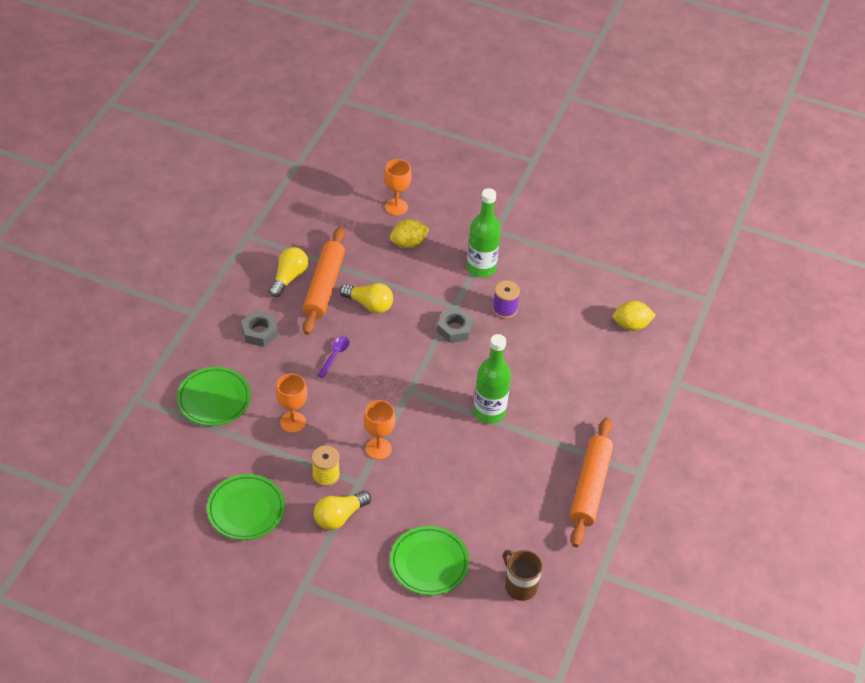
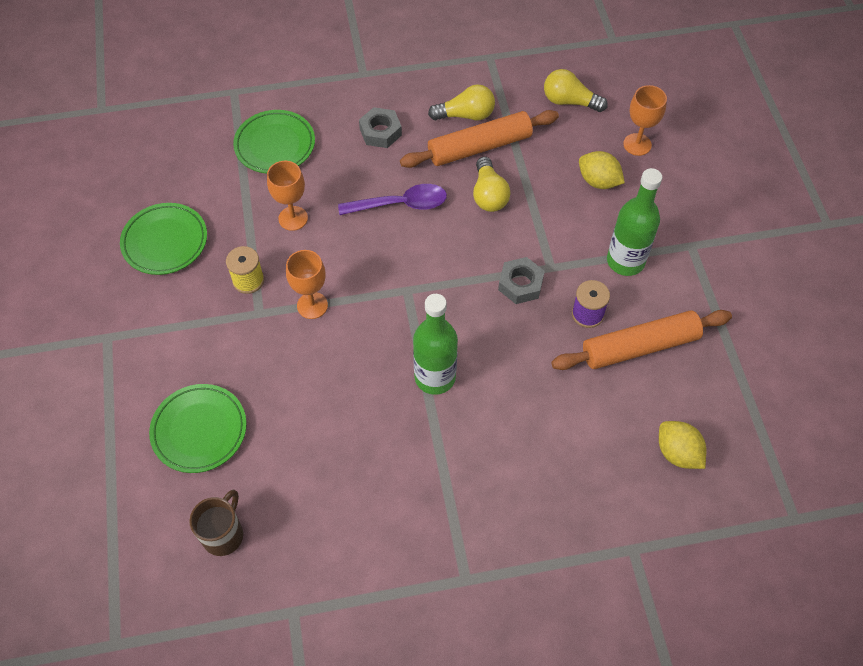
camera: 60 degrees right, 10 degrees up
(335, 355) = (401, 204): purple spoon -> purple spoon, size x1.68
(339, 516) = (206, 320): yellow light bulb -> yellow light bulb (569, 101)
(590, 487) = (406, 535): orange rolling pin -> orange rolling pin (639, 346)

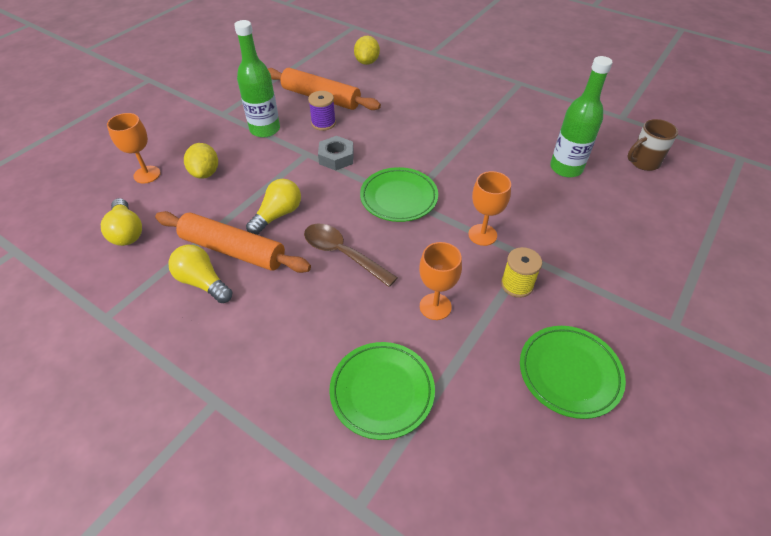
camera: 135 degrees left, 10 degrees down
(199, 430) = (627, 217): green plate -> green plate (399, 198)
(380, 132) = (281, 324): grey nut -> none
(401, 204) = (342, 254): purple spoon -> brown spoon
(435, 377) = (445, 151): green bottle -> green bottle (566, 168)

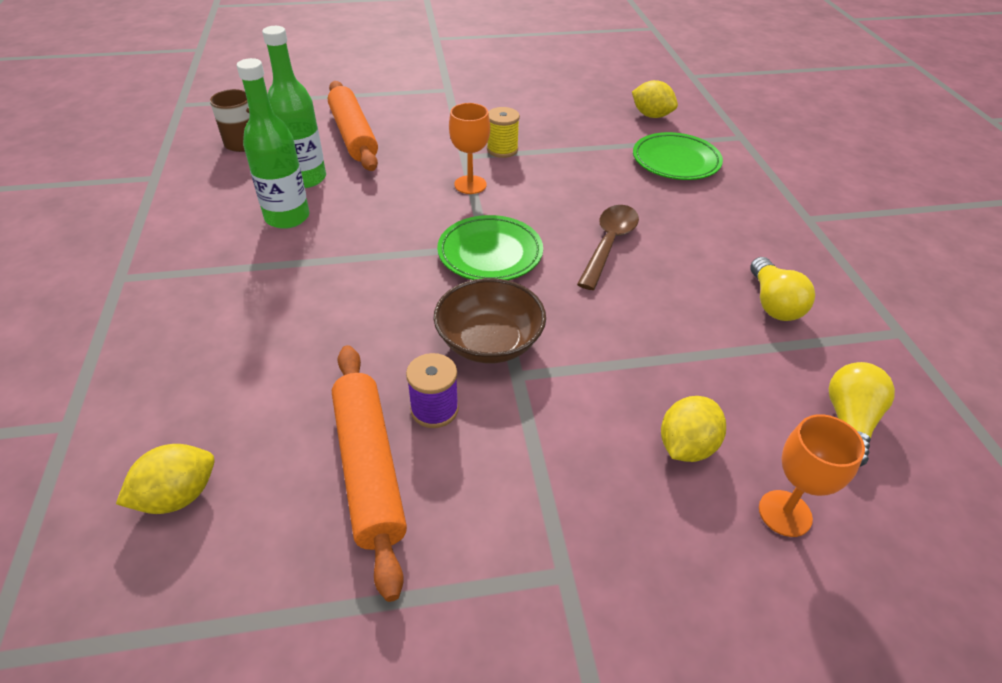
camera: 135 degrees left, 5 degrees down
(233, 250) = (718, 314): orange rolling pin -> orange rolling pin (353, 135)
(265, 129) = (528, 467): green bottle -> green bottle (287, 217)
(278, 215) = (636, 319): yellow light bulb -> none
(336, 157) = (489, 342): grey nut -> brown bowl
(342, 254) = (609, 244): brown spoon -> brown spoon turned 150 degrees counterclockwise
(435, 306) = (580, 173): orange goblet -> none
(478, 461) = (651, 115): none -> yellow lemon
(569, 373) = (546, 109): green plate -> none

